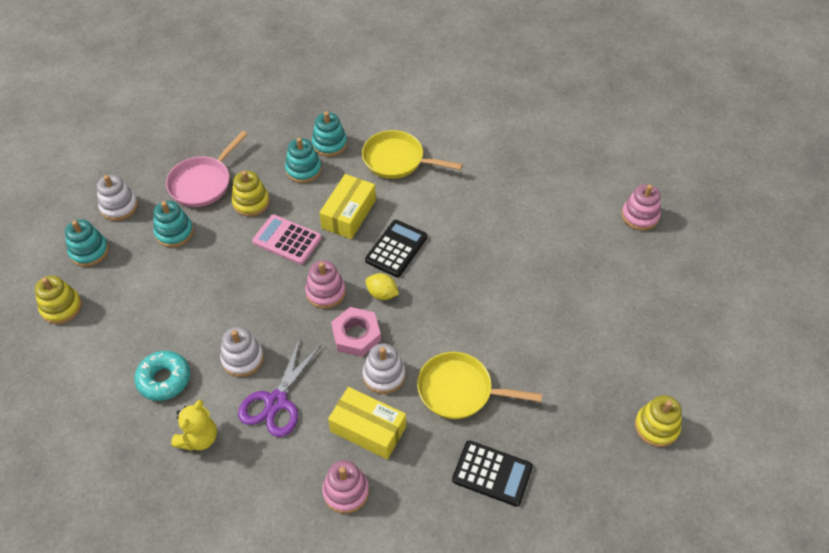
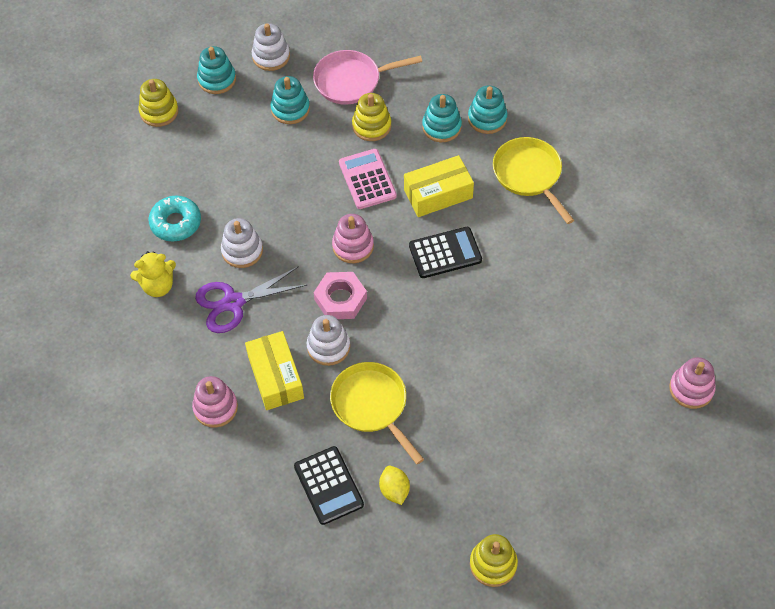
camera: 45 degrees right, 5 degrees up
(382, 294) = (394, 281): yellow lemon -> yellow lemon (394, 490)

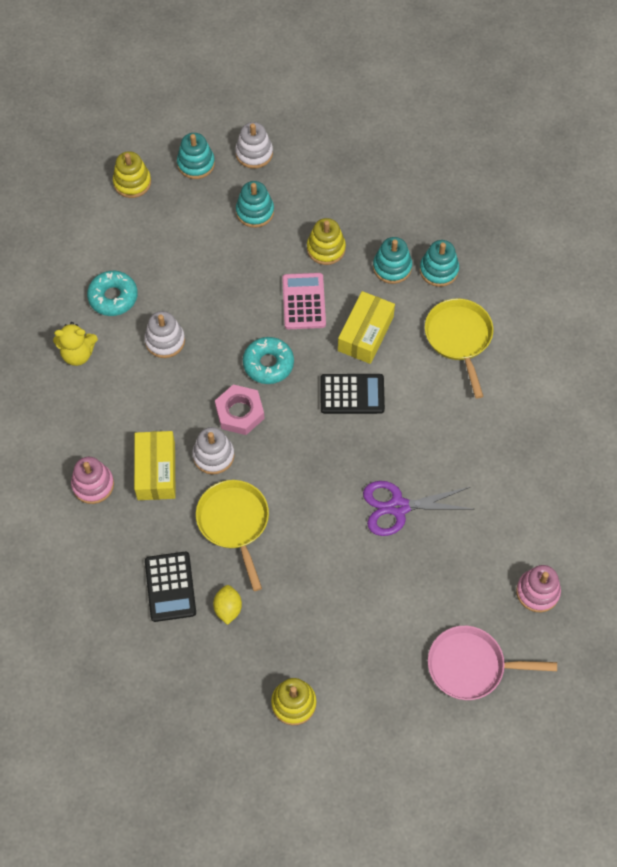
camera: 15 degrees right, 5 degrees up
(233, 303) = (141, 389): purple scissors -> purple scissors (398, 507)
(351, 81) = (322, 198): pink pan -> pink pan (471, 666)
(353, 246) = (268, 364): pink stacking toy -> turquoise donut
(438, 194) = (365, 334): yellow box -> yellow box turned 60 degrees counterclockwise

